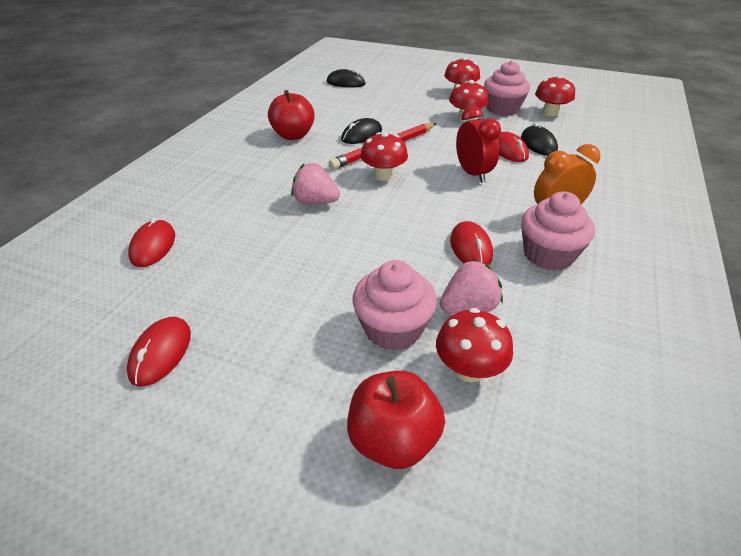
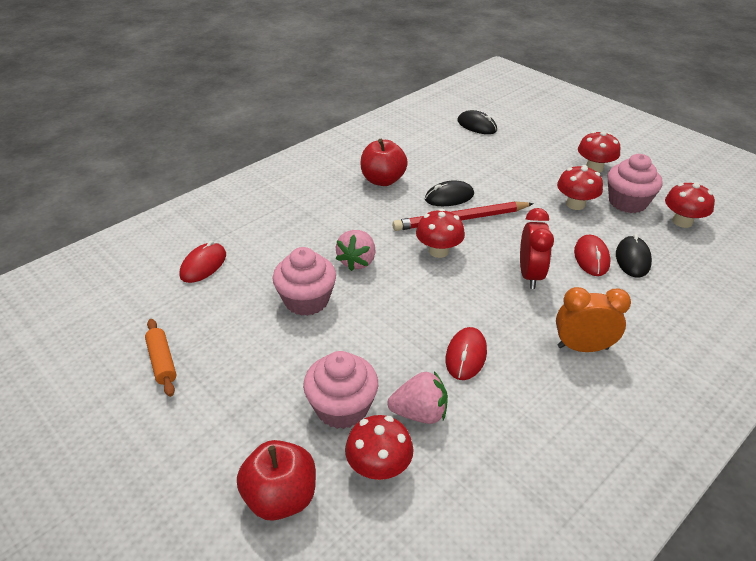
camera: 25 degrees right, 0 degrees up
(161, 353) = (162, 362): red mouse -> orange rolling pin
(315, 202) = (357, 261): pink strawberry -> pink strawberry turned 120 degrees counterclockwise
(548, 255) = (536, 389): pink cupcake -> pink cupcake (306, 300)

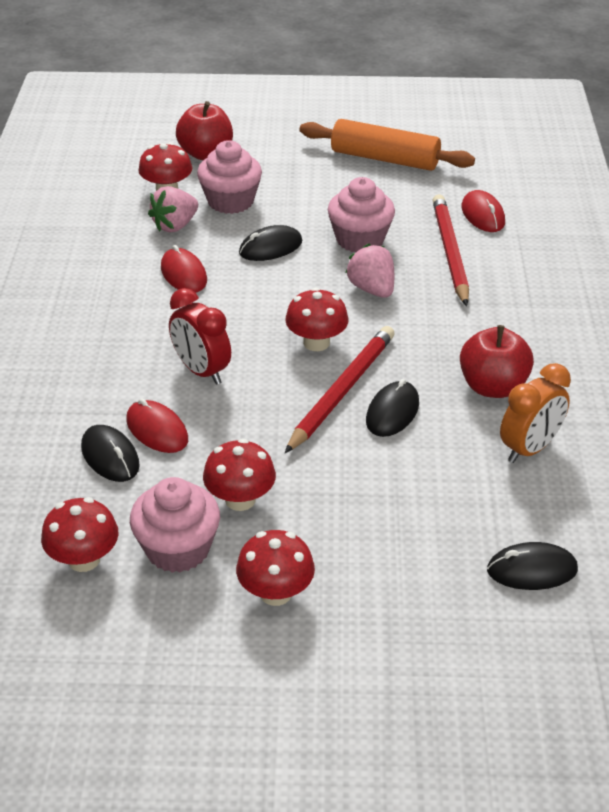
camera: 135 degrees right, 0 degrees up
(162, 362) = (385, 159): orange rolling pin -> orange rolling pin, size x1.88
(271, 254) = (450, 252): none -> red pencil
(374, 336) = (270, 247): none -> black mouse
(582, 347) = (93, 333): orange clock -> orange clock (529, 449)

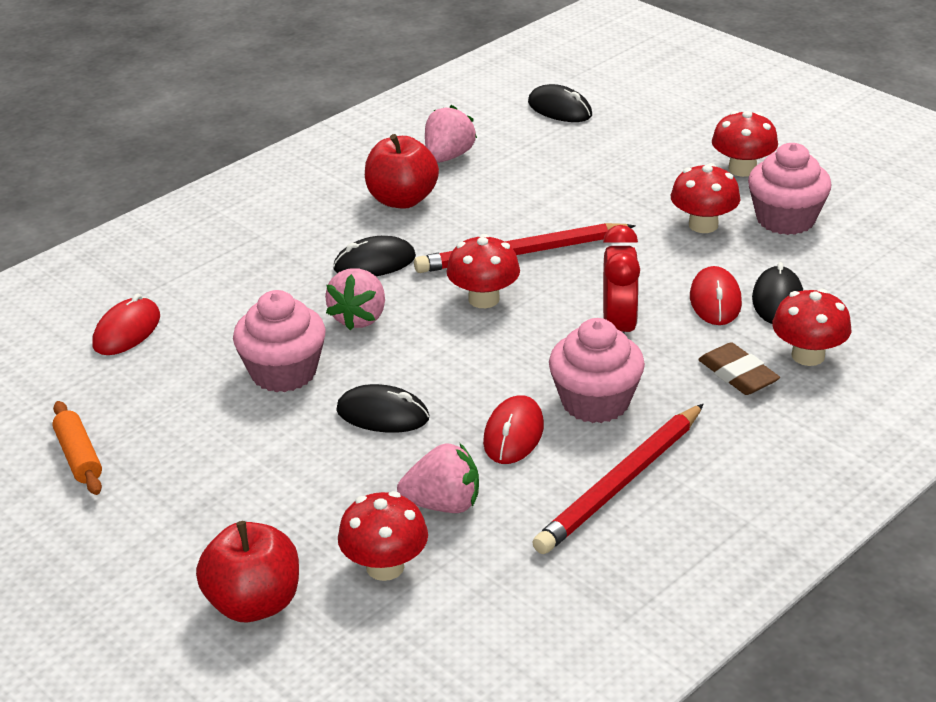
camera: 135 degrees left, 5 degrees down
(84, 559) = (865, 244): red mushroom -> red mushroom (808, 356)
(85, 380) = (737, 374): none -> brown eraser
(230, 201) = (335, 502): pink cupcake -> pink cupcake (595, 402)
(385, 159) = (78, 457): orange rolling pin -> orange rolling pin, size x0.53
(392, 412) = (505, 221): black mouse -> black mouse (374, 263)
(450, 252) = (229, 313): red pencil -> red pencil (621, 483)
(529, 449) = (448, 157): orange clock -> pink strawberry

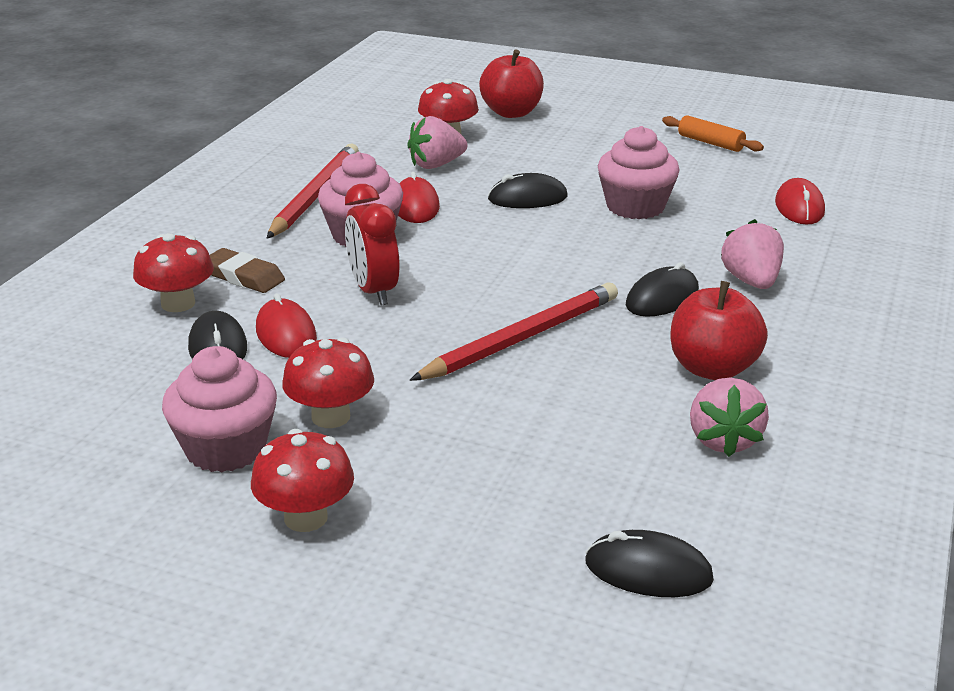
camera: 155 degrees right, 5 degrees down
(359, 318) = (620, 252): pink strawberry -> pink strawberry (751, 281)
(484, 299) = (522, 289): red mushroom -> none

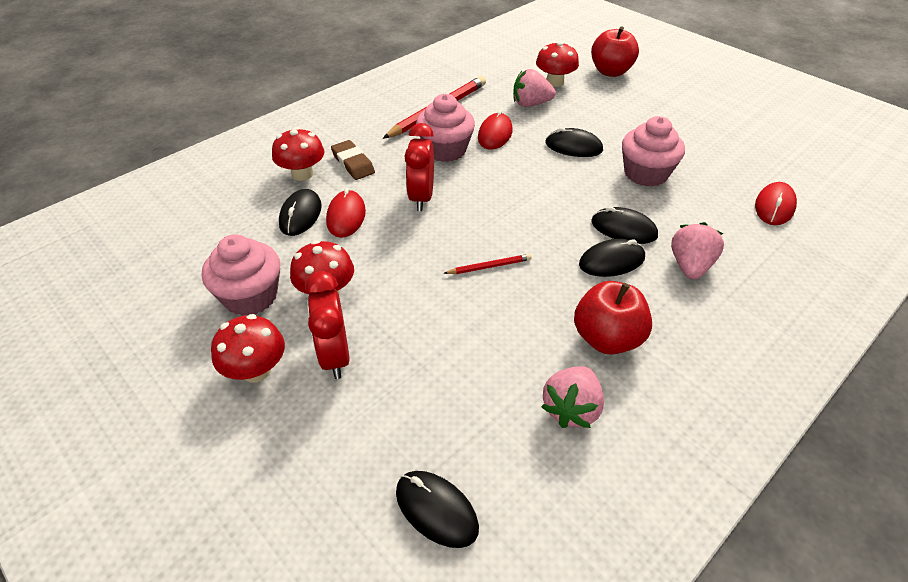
camera: 25 degrees right, 15 degrees up
(400, 474) = (335, 356): none -> red clock
(522, 338) = (489, 266): red pencil -> red pencil, size x0.47
(652, 265) = (623, 229): none -> black mouse
(710, 143) = (741, 130): orange rolling pin -> none

